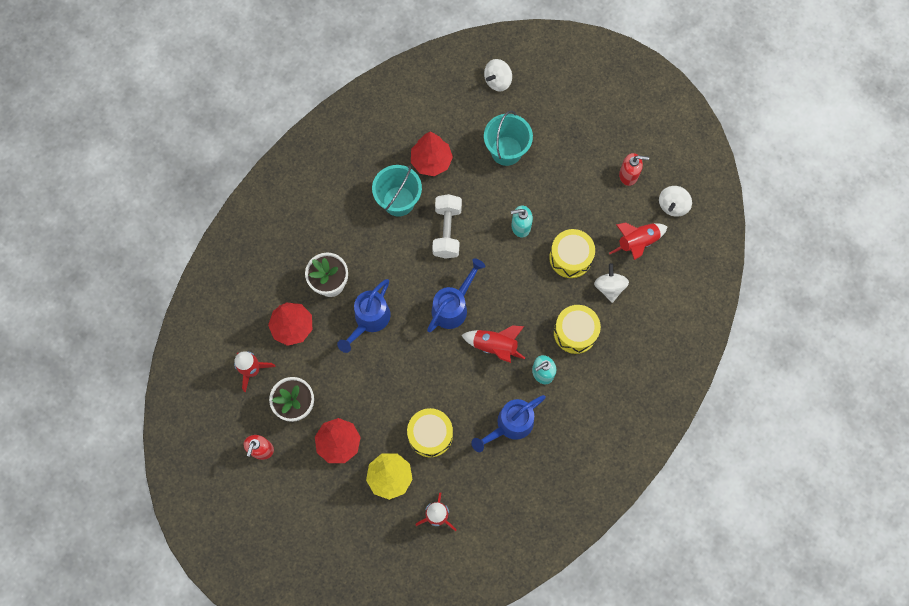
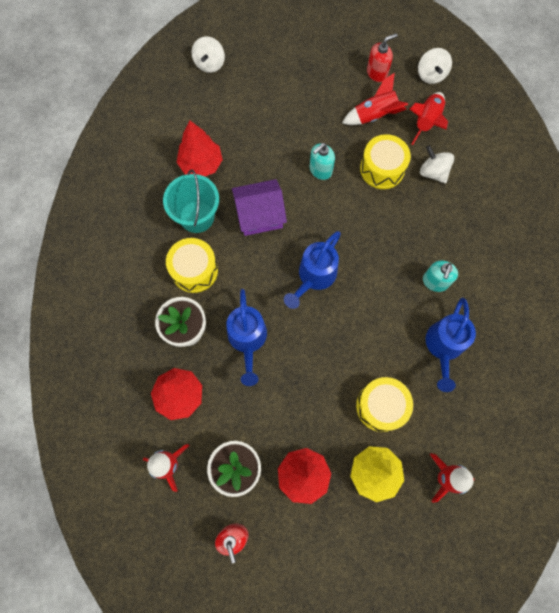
camera: 35 degrees left, 0 degrees up
(447, 231) = (259, 215): white dumbbell -> purple house
(453, 306) = (314, 277): blue watering can -> blue watering can turned 150 degrees counterclockwise
(495, 346) = (377, 286): red rocket -> red rocket (374, 115)
(506, 151) = (260, 115): turquoise bucket -> none
(575, 332) = (435, 228): yellow drum -> yellow drum (194, 270)

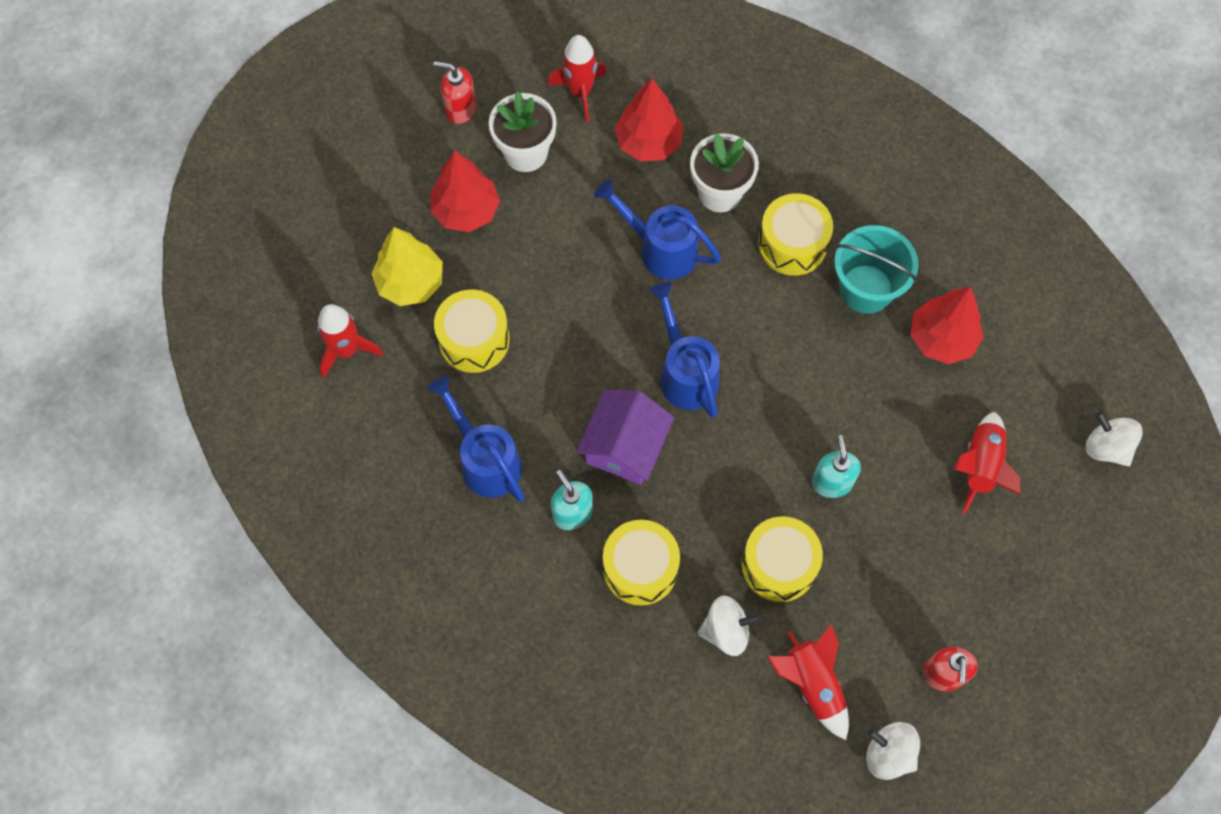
camera: 125 degrees right, 5 degrees down
(259, 215) = (817, 363): purple house -> purple house (625, 446)
(374, 115) = (871, 617): red rocket -> red rocket (980, 466)
(435, 230) = (640, 568): none -> yellow drum

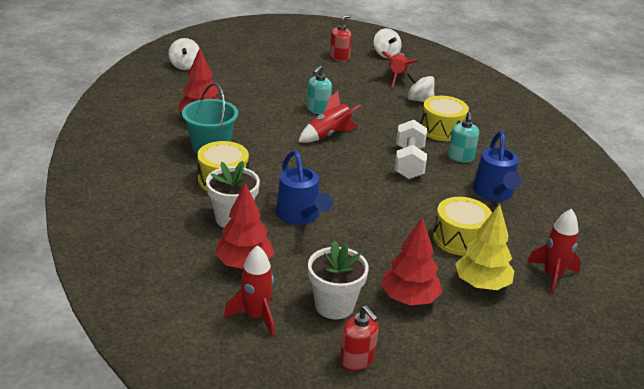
camera: 145 degrees left, 35 degrees down
(625, 446) = (409, 163): purple house -> white dumbbell
(685, 373) = (346, 168): blue watering can -> none
(779, 565) = (373, 103): yellow drum -> none
(980, 466) = (245, 85): red rocket -> red rocket (329, 134)

